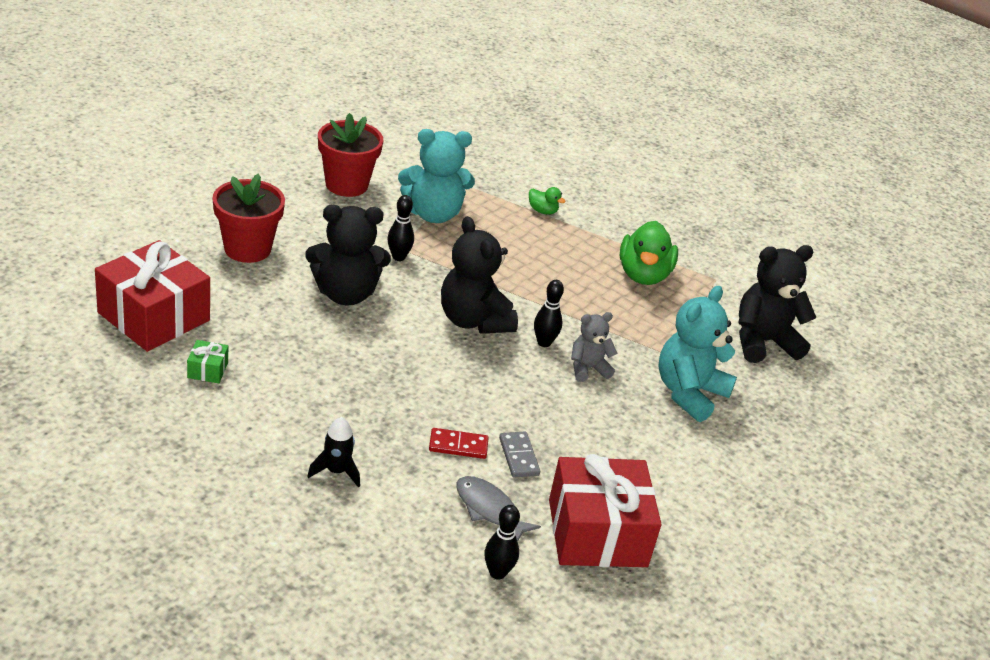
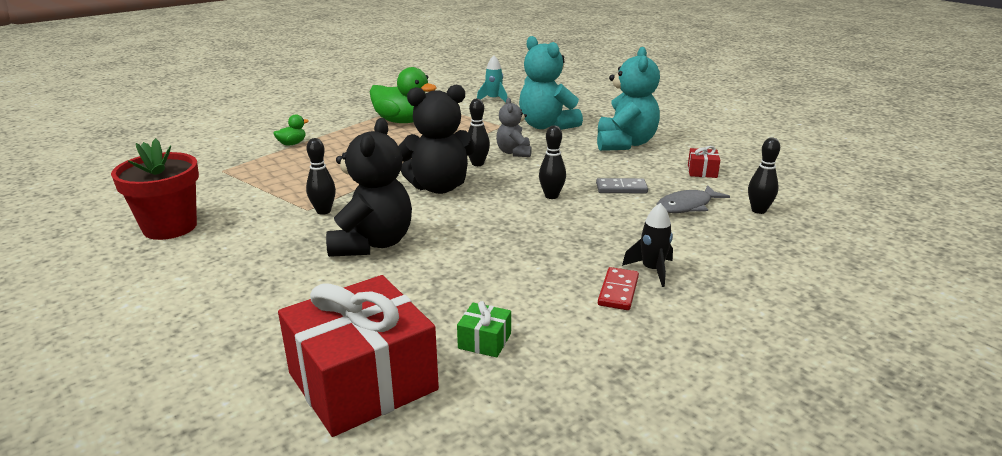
camera: 70 degrees left, 10 degrees down
(247, 249) = (252, 299): red flower pot -> none
(433, 214) = (261, 188): turquoise teddy bear -> turquoise teddy bear (625, 143)
(458, 445) = (610, 210): red domino -> red domino (618, 291)
(479, 401) = (551, 196): none -> black bowling pin
(597, 533) = (702, 171): red gift -> red gift, size x0.40
(763, 342) = (494, 99): black teddy bear -> turquoise rocket

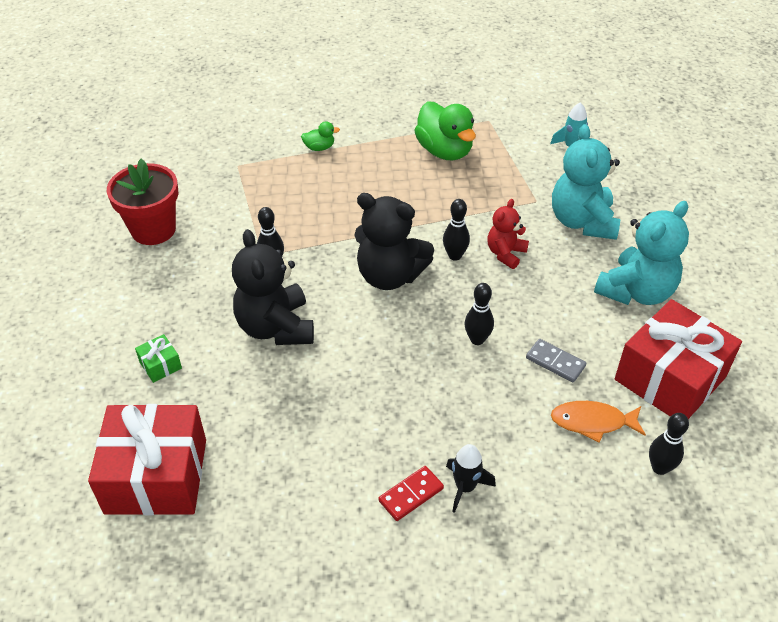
camera: 35 degrees right, 20 degrees up
(372, 243) = (276, 327): black teddy bear -> black teddy bear turned 120 degrees clockwise
(484, 341) = (263, 487): green gift -> green gift (160, 365)
(514, 152) = (505, 253): grey teddy bear -> red teddy bear
(687, 206) = (592, 422): grey fish -> orange fish
(702, 171) = (670, 378): red gift -> red gift, size x2.49

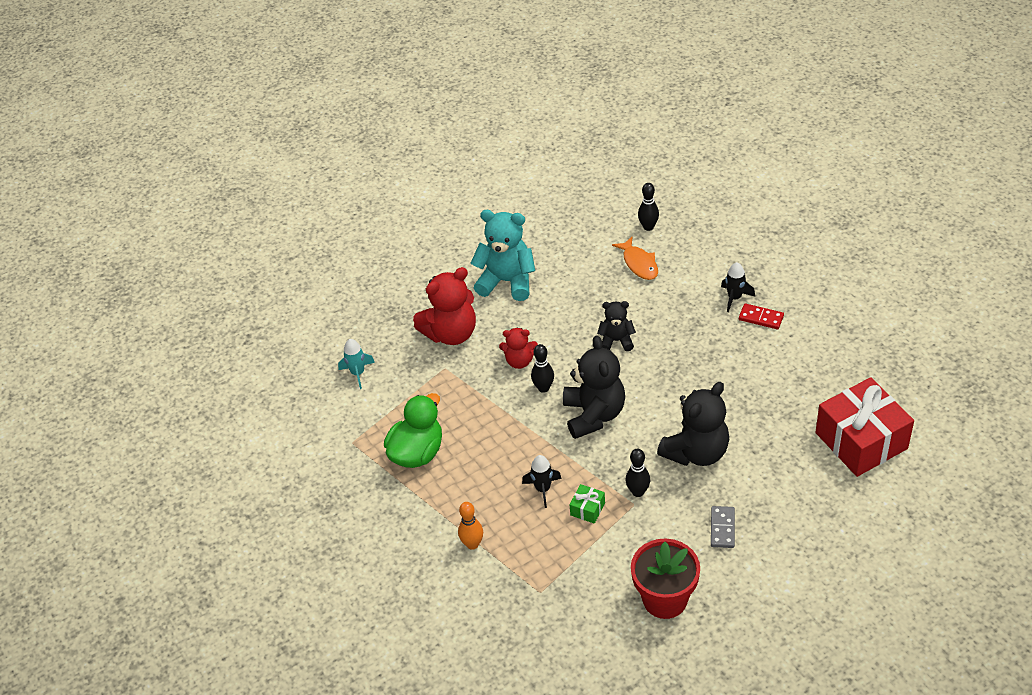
camera: 115 degrees left, 0 degrees up
(160, 365) = (784, 497): green gift -> green gift (587, 509)
(319, 147) = (472, 544): green duck -> orange bowling pin
(335, 206) = (543, 489): none -> black rocket
(477, 339) = (616, 341): black bowling pin -> black teddy bear
(555, 362) = (604, 296): grey domino -> grey domino (722, 528)
(582, 222) = (451, 333): turquoise teddy bear -> red teddy bear
(670, 378) = (575, 243): red gift -> none

